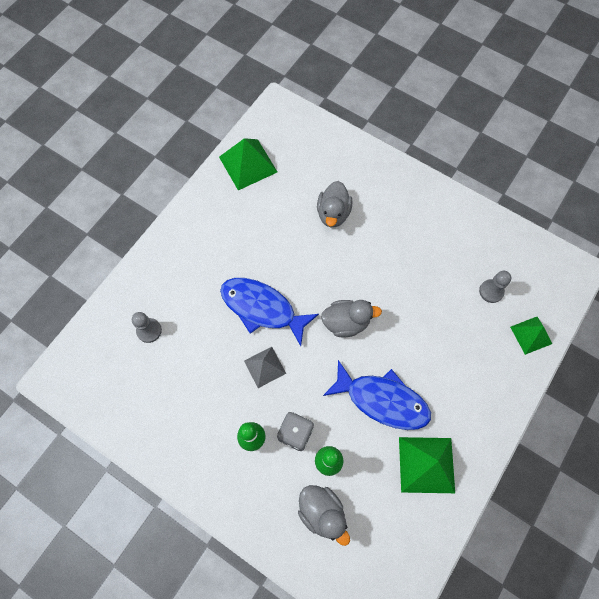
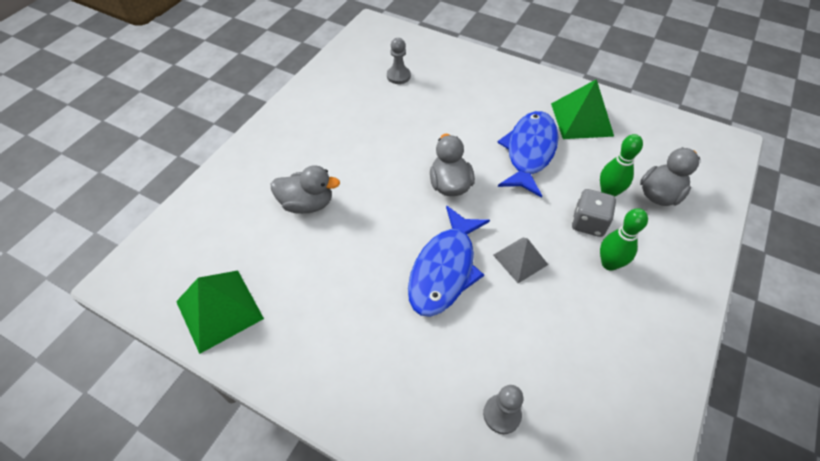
camera: 95 degrees left, 15 degrees down
(531, 335) = (439, 53): green pyramid -> none

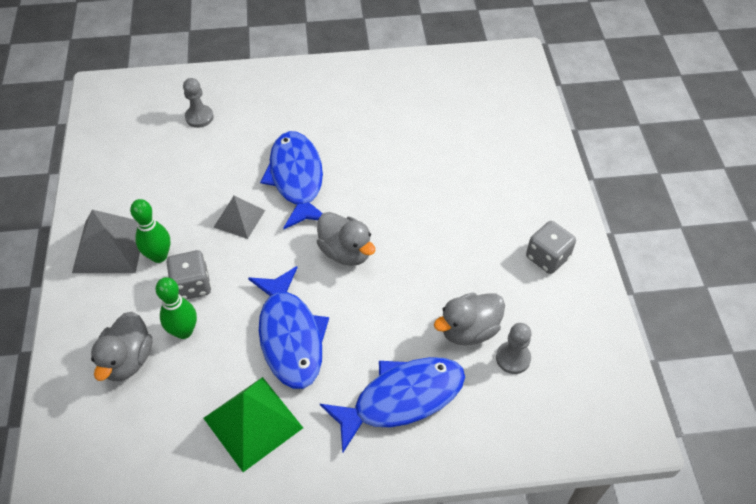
camera: 145 degrees right, 0 degrees up
(219, 309) = (431, 75): green pyramid -> none
(307, 204) = (452, 167): grey duck -> grey duck (469, 330)
(316, 110) = (547, 257): none -> grey dice
(481, 89) = (402, 398): none -> blue fish
(655, 298) = (109, 247): none -> grey pyramid

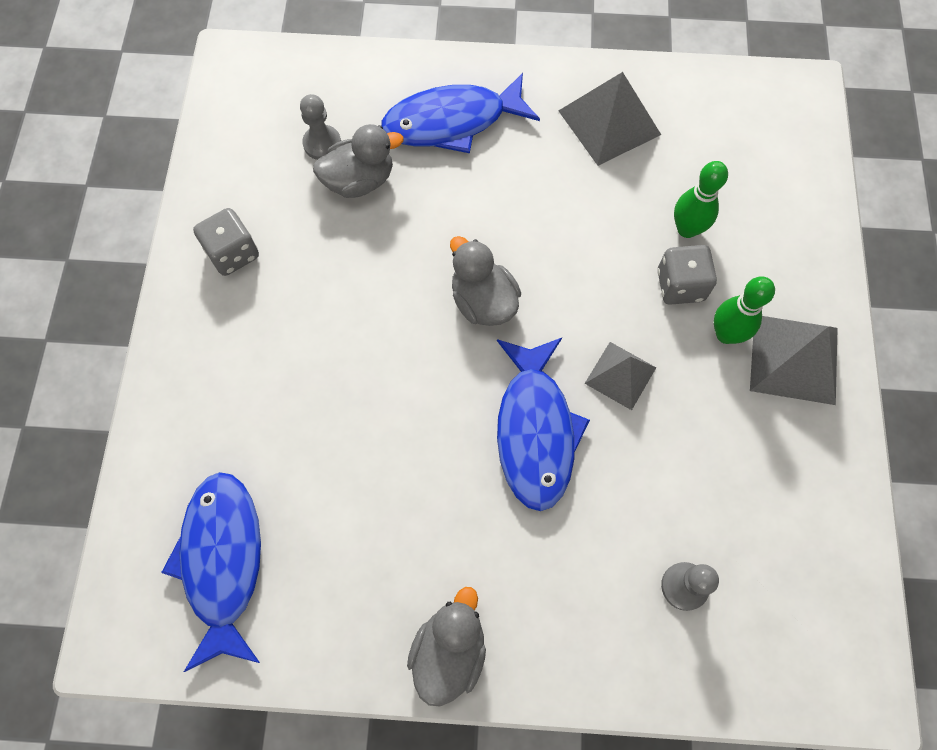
camera: 170 degrees left, 15 degrees up
(128, 360) = (748, 206): grey duck -> grey duck (449, 651)
(253, 423) = (609, 122): green pyramid -> grey pyramid
(290, 336) = (563, 204): blue fish -> blue fish (223, 561)

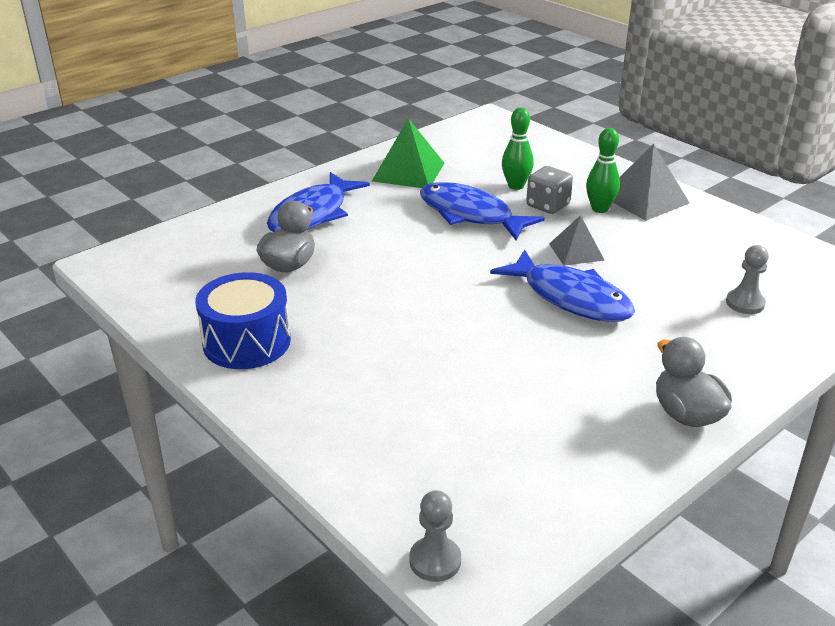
camera: 45 degrees left, 35 degrees down
(223, 561) = (482, 483): blue fish -> blue fish (470, 214)
(233, 253) = (247, 342): grey dice -> blue drum
(322, 144) = (236, 264): grey pawn -> grey pawn (435, 560)
(483, 301) = (453, 268): grey duck -> none
(609, 122) = (408, 172): grey pyramid -> green pyramid

